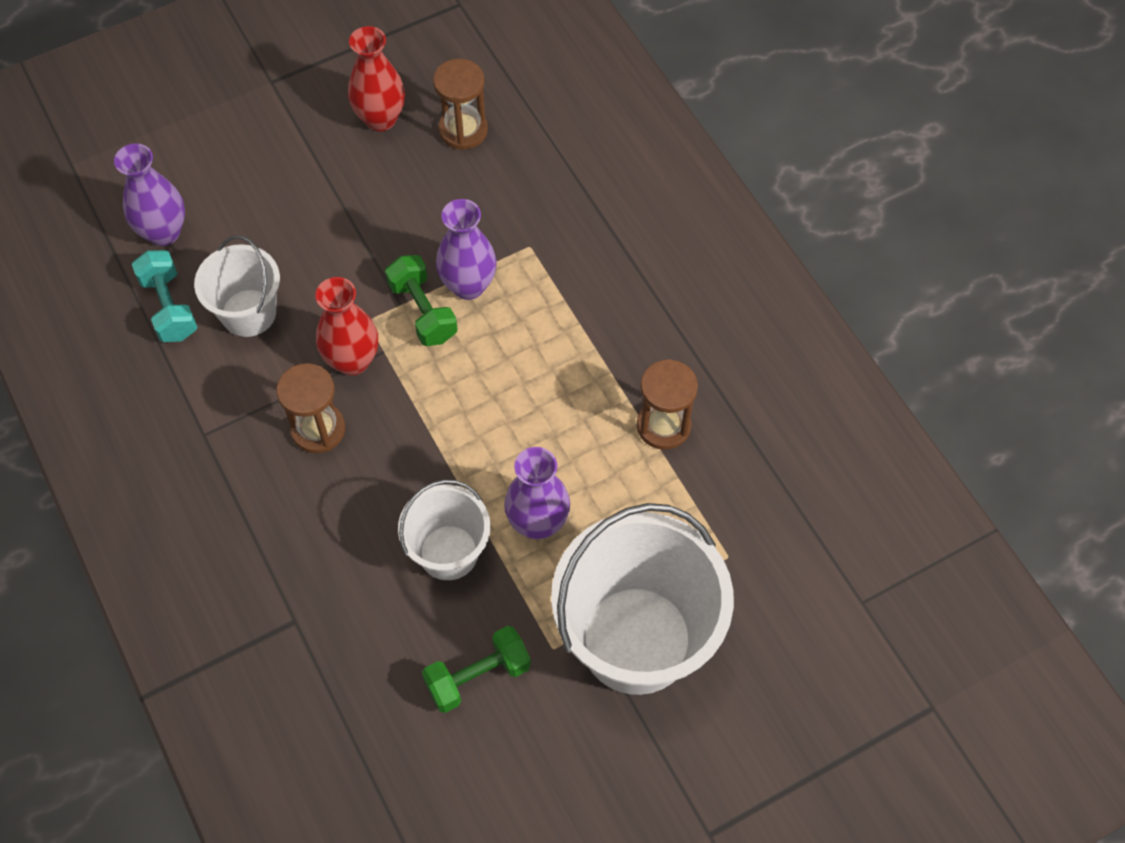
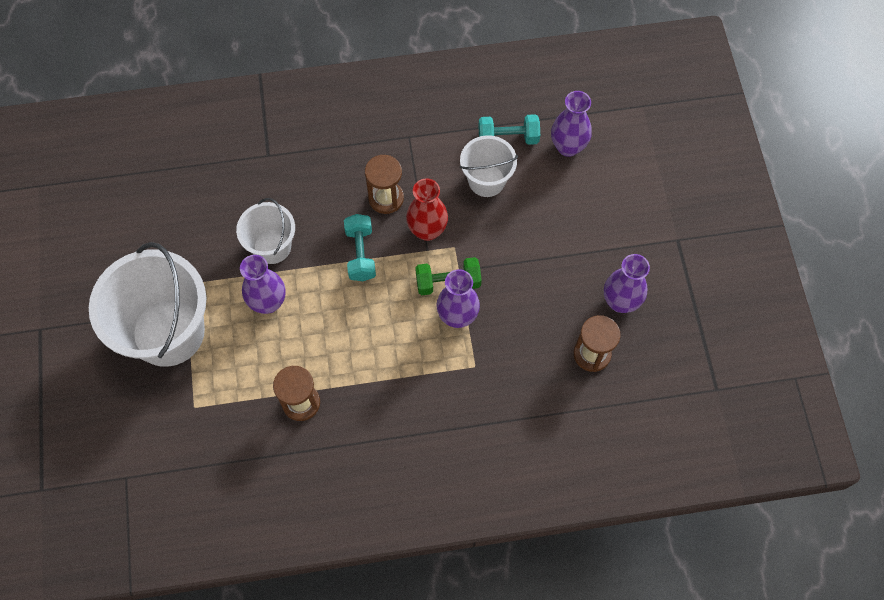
camera: 110 degrees right, 5 degrees up
(380, 119) = (620, 302): red vase -> purple vase
(418, 431) = (360, 254): none -> turquoise dumbbell
(478, 676) = (189, 239): green dumbbell -> none

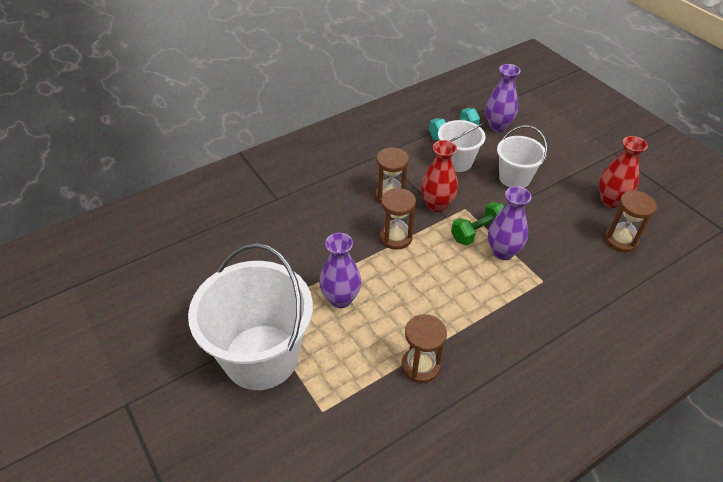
camera: 25 degrees left, 20 degrees down
(272, 246) = (318, 258): white bucket -> white bucket (514, 178)
(360, 254) = (395, 237): turquoise dumbbell -> brown hourglass
(620, 302) = (610, 200): purple vase -> red vase

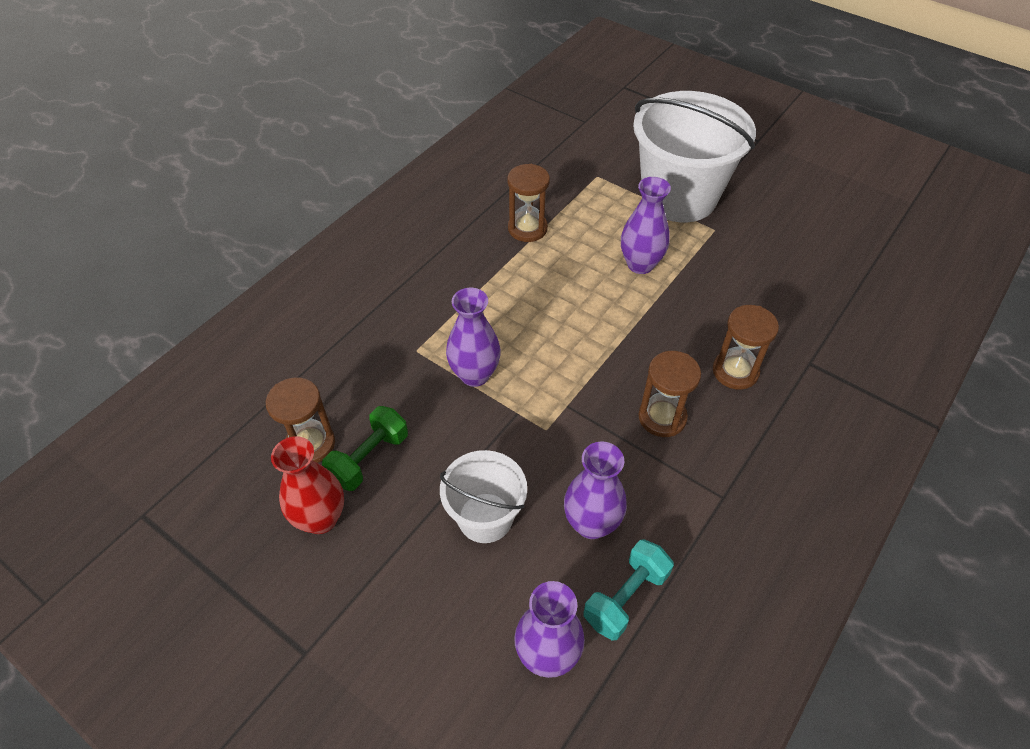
camera: 160 degrees right, 5 degrees up
(395, 237) = (620, 354): brown hourglass -> brown hourglass (735, 371)
(437, 205) = (588, 422): red vase -> none
(457, 161) = (591, 523): white bucket -> purple vase
(478, 232) = (515, 395): green dumbbell -> green dumbbell (369, 458)

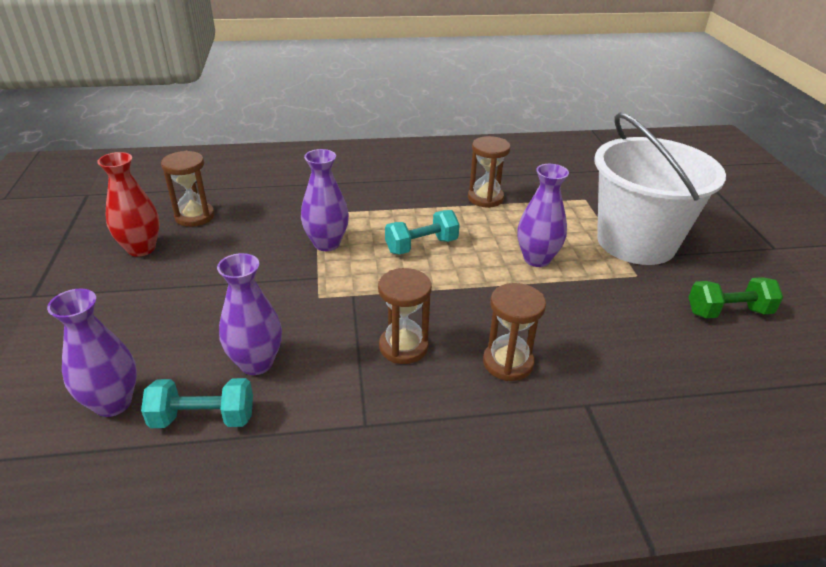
camera: 45 degrees right, 15 degrees down
(369, 458) = (207, 241): green dumbbell -> green dumbbell (728, 312)
(485, 517) = (209, 310): white bucket -> none
(548, 316) = (421, 246): none -> turquoise dumbbell

